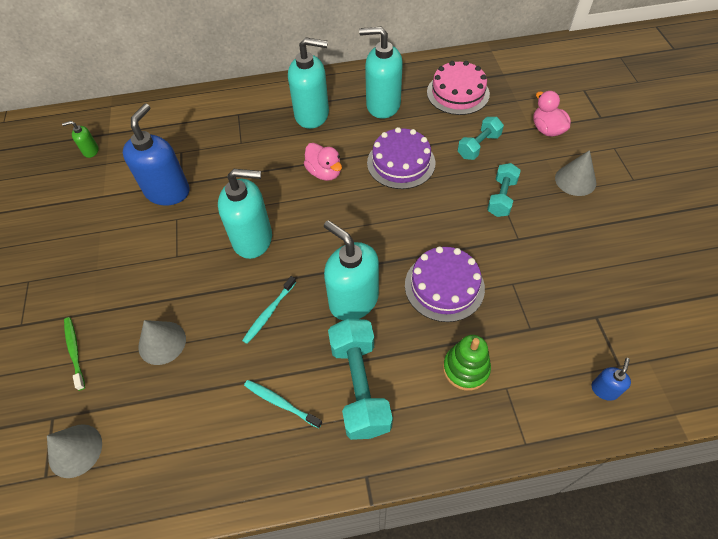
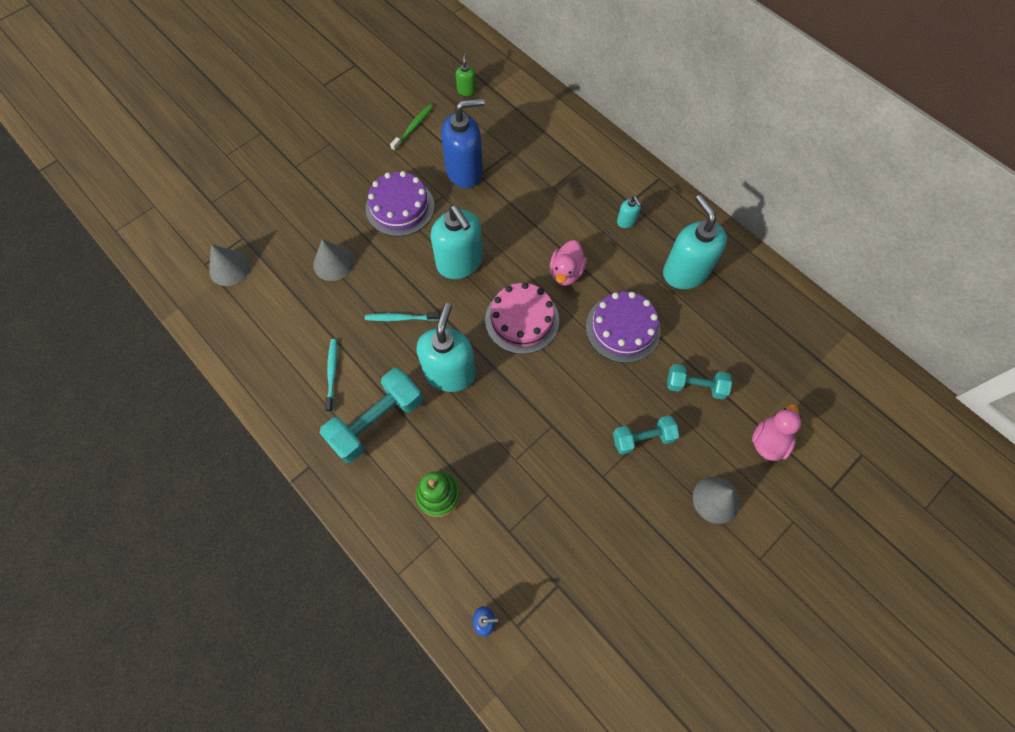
camera: 55 degrees right, 10 degrees up
(75, 351) = (295, 214): green toothbrush -> green toothbrush (413, 127)
(90, 151) = (466, 90): green soap dispenser -> green soap dispenser turned 45 degrees clockwise
(312, 115) = (626, 221): turquoise soap dispenser -> turquoise soap dispenser, size x0.44
(444, 286) = (508, 437): purple cake -> purple cake (400, 207)
(458, 93) = (755, 330): pink cake -> pink cake (522, 320)

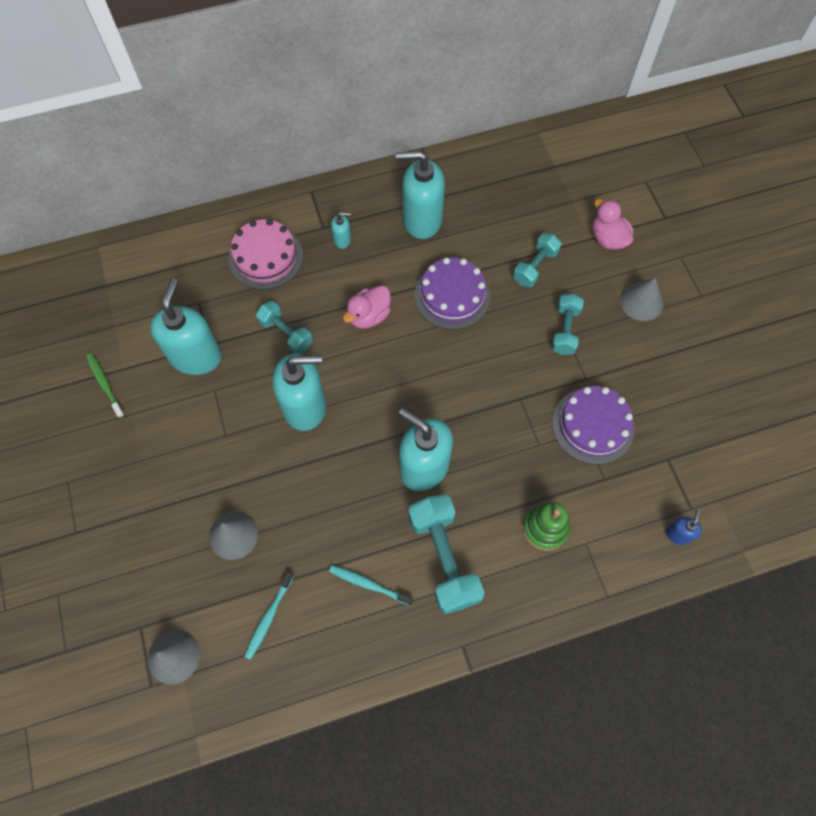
camera: 65 degrees left, 0 degrees up
(400, 207) = (202, 438): purple cake -> purple cake (593, 425)
(400, 318) = (338, 490): turquoise toothbrush -> turquoise toothbrush (268, 617)
(464, 171) = (196, 356): blue soap dispenser -> turquoise soap dispenser
(466, 90) = (91, 311): green soap dispenser -> none
(516, 221) = (286, 333): none -> turquoise dumbbell
(522, 320) = (399, 377): pink cake -> pink cake (266, 257)
(566, 272) = (369, 316): pink duck -> pink duck turned 90 degrees clockwise

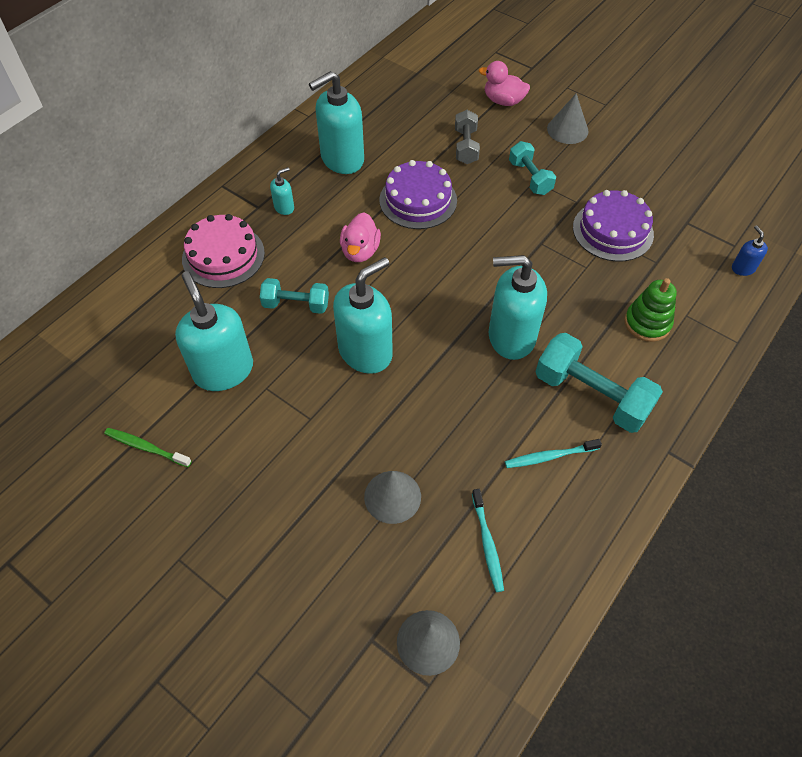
camera: 35 degrees left, 10 degrees down
(535, 267) = (466, 147): turquoise dumbbell -> grey dumbbell

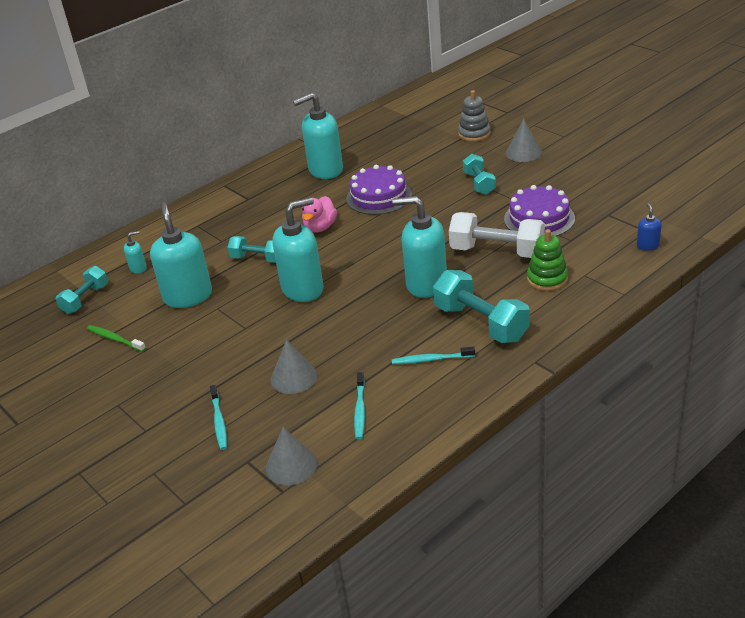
camera: 15 degrees right, 20 degrees down
(89, 382) = (85, 299): none -> turquoise dumbbell
(223, 256) = (211, 228): pink cake -> none
(284, 207) = (268, 199): turquoise soap dispenser -> turquoise soap dispenser (138, 268)
(318, 577) = (219, 422): none -> turquoise toothbrush
(466, 147) = (431, 163): grey dumbbell -> none
(503, 101) = (474, 134): pink duck -> grey stacking toy
(579, 283) = (497, 251): none -> white dumbbell

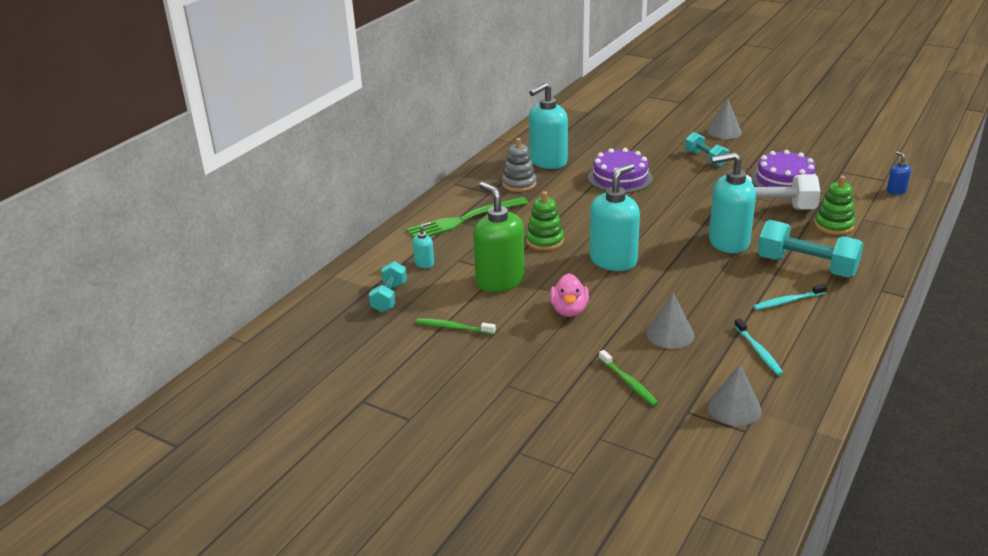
camera: 20 degrees left, 5 degrees down
(188, 296) = (500, 281): turquoise soap dispenser -> green soap dispenser
(203, 226) = (463, 220): none -> green fork
(219, 422) = (628, 382): turquoise toothbrush -> green toothbrush
(257, 259) = (544, 241): turquoise dumbbell -> green stacking toy
(320, 227) = (585, 208): pink duck -> pink duck (569, 310)
(474, 134) = (666, 121): grey stacking toy -> grey stacking toy (519, 184)

